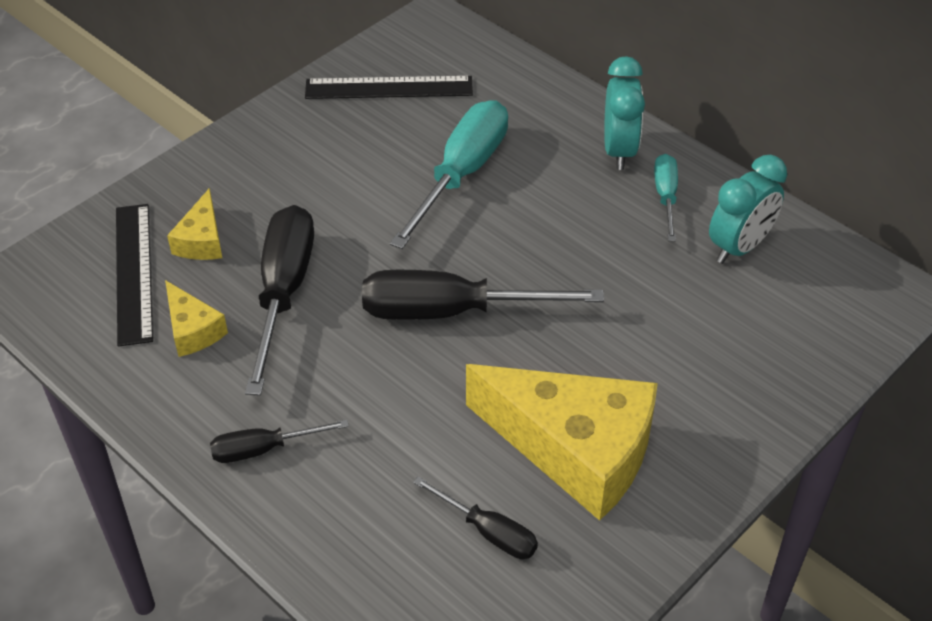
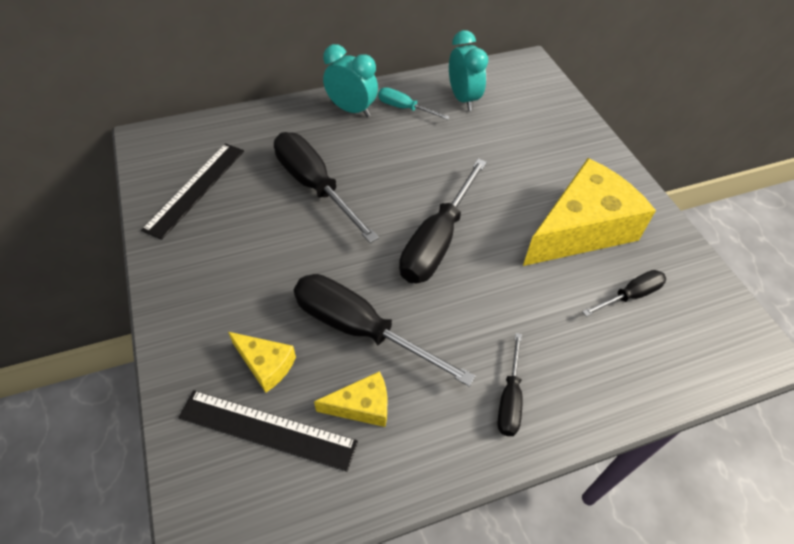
camera: 65 degrees left, 5 degrees up
(461, 174) = (315, 186): turquoise screwdriver -> black screwdriver

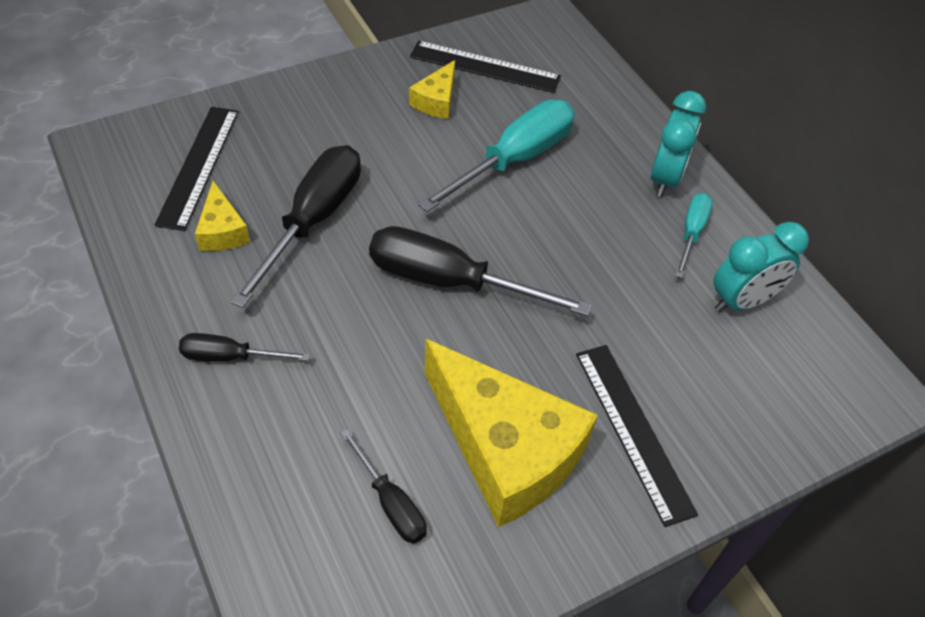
camera: 80 degrees right, 0 degrees up
(265, 364) = (267, 154): yellow cheese -> yellow cheese (436, 101)
(315, 186) = (514, 160): black screwdriver -> turquoise screwdriver
(562, 165) = (633, 431): none -> black ruler

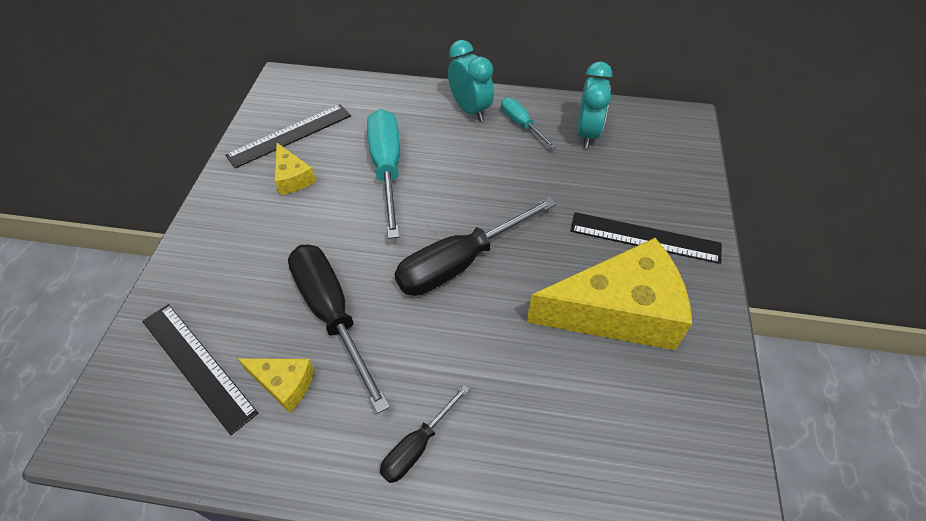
camera: 50 degrees left, 0 degrees up
(390, 502) = (620, 404): black screwdriver -> none

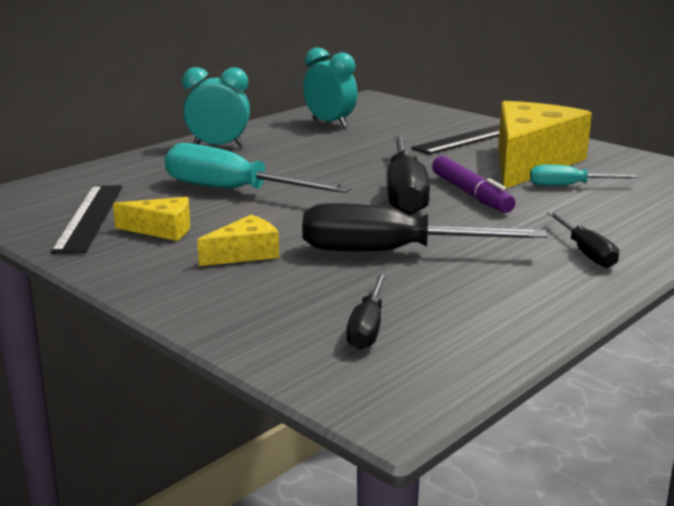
camera: 55 degrees left, 30 degrees down
(198, 365) = (368, 327): black ruler -> black screwdriver
(284, 384) = (451, 290): yellow cheese -> yellow cheese (245, 254)
(494, 305) = (471, 194): none -> purple marker
(521, 124) = (275, 137): turquoise screwdriver -> turquoise screwdriver (569, 186)

